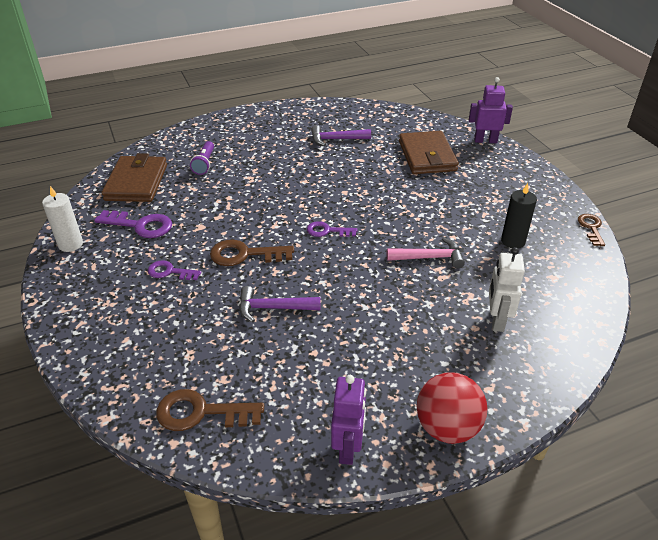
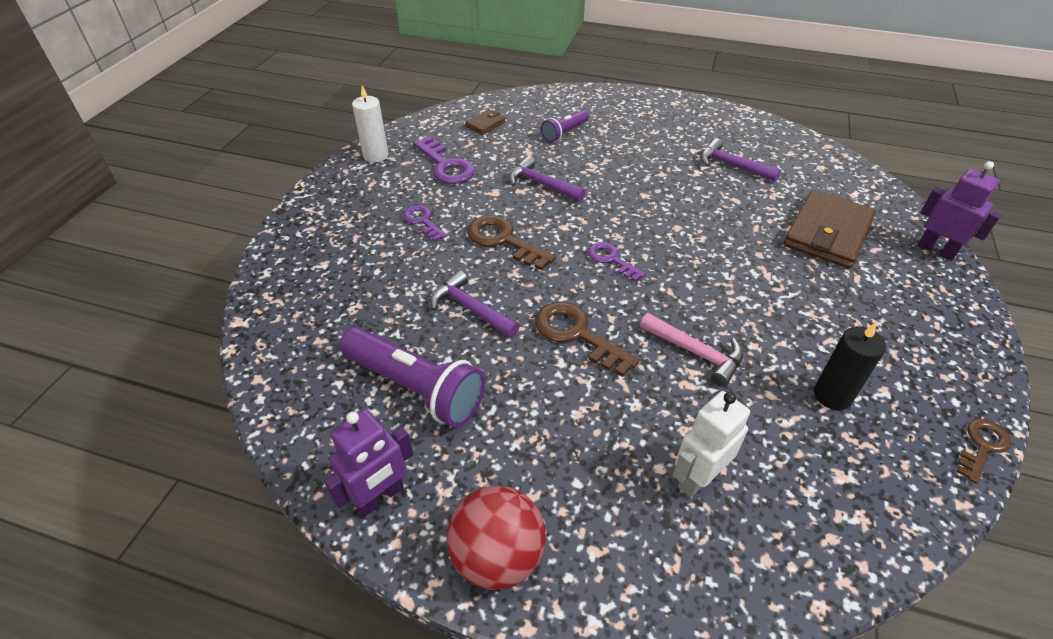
camera: 40 degrees right, 5 degrees up
(136, 182) = (485, 124): brown wallet -> brown wallet, size x0.46
(201, 412) = (305, 367): brown key -> brown key (577, 335)
(228, 206) = (541, 184): none -> purple hammer
(294, 375) = (415, 387): none -> purple flashlight

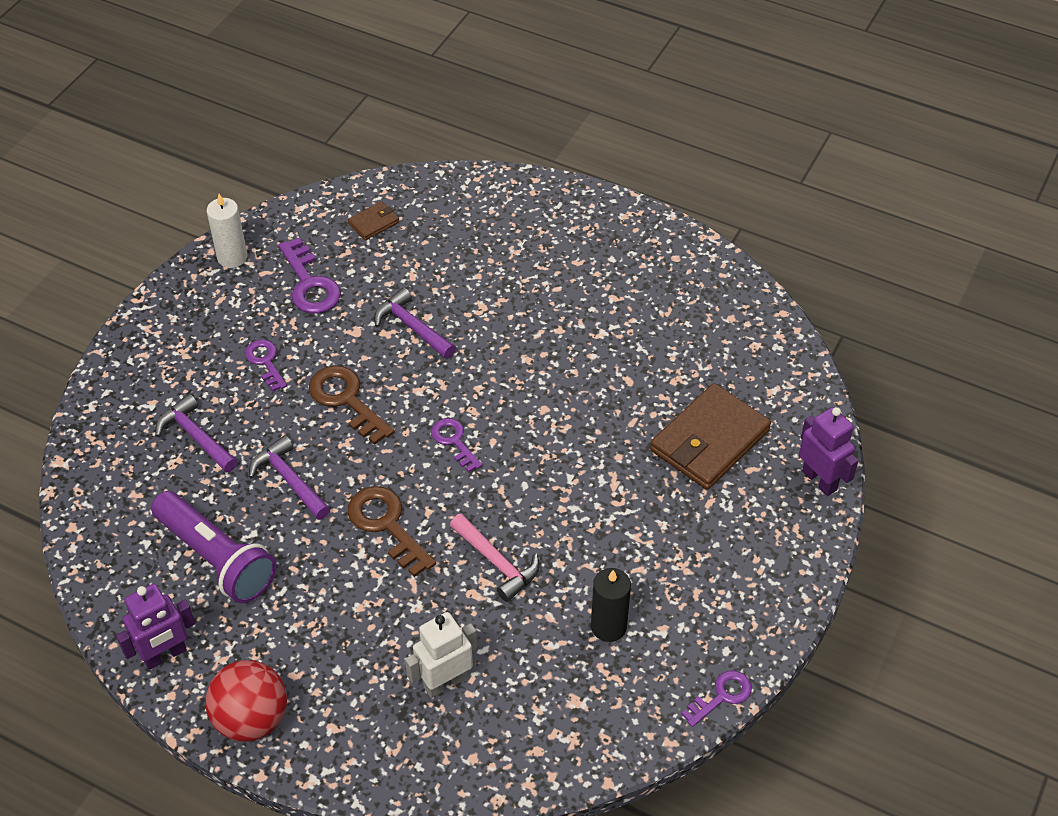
camera: 10 degrees right, 5 degrees up
(565, 132) = (466, 249): purple flashlight -> none
(732, 165) = (648, 329): purple hammer -> purple hammer (196, 437)
(982, 446) = (721, 696): brown key -> purple key

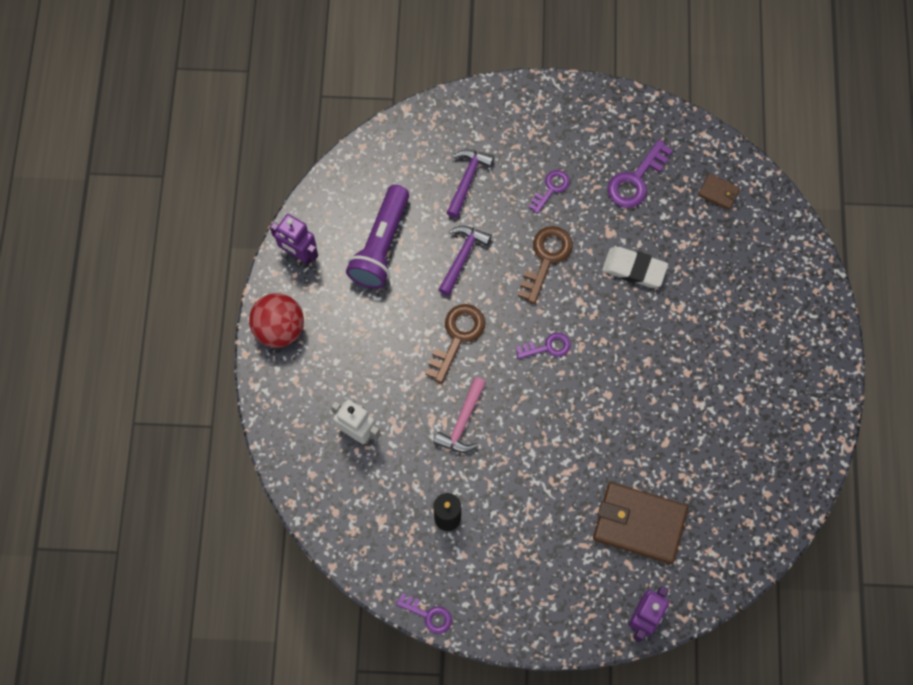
camera: 65 degrees right, 20 degrees up
(232, 257) = (632, 115): white candle -> none
(412, 327) = (634, 269): purple hammer -> white eraser
(454, 441) = (547, 347): purple key -> purple key turned 45 degrees clockwise

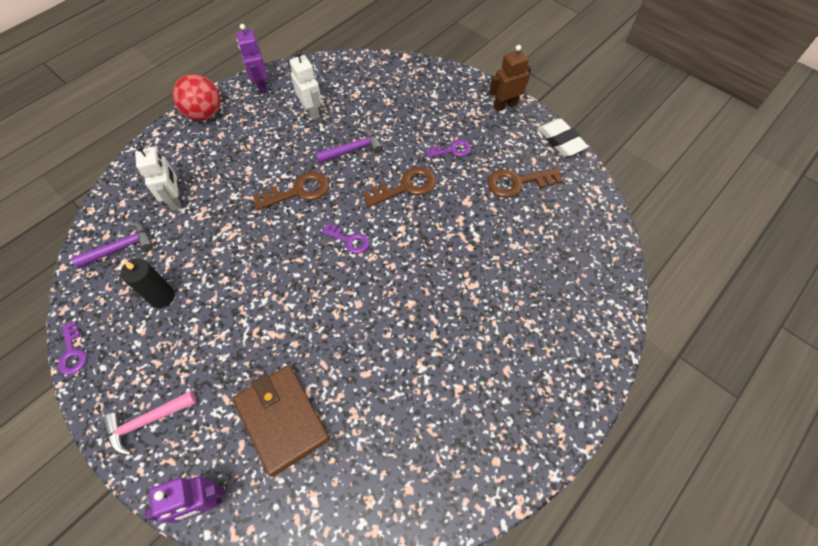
camera: 40 degrees right, 10 degrees down
(381, 245) = (312, 111): purple flashlight -> white robot
(462, 422) = (243, 244): pink hammer -> pink hammer (147, 421)
(467, 180) = (402, 111): purple hammer -> purple hammer (121, 248)
(555, 100) = (505, 105): none -> brown robot
(634, 269) = (461, 235): white eraser -> white eraser (561, 141)
(636, 180) = (517, 183): purple key -> brown key
(718, 193) = (574, 230): brown wallet -> none

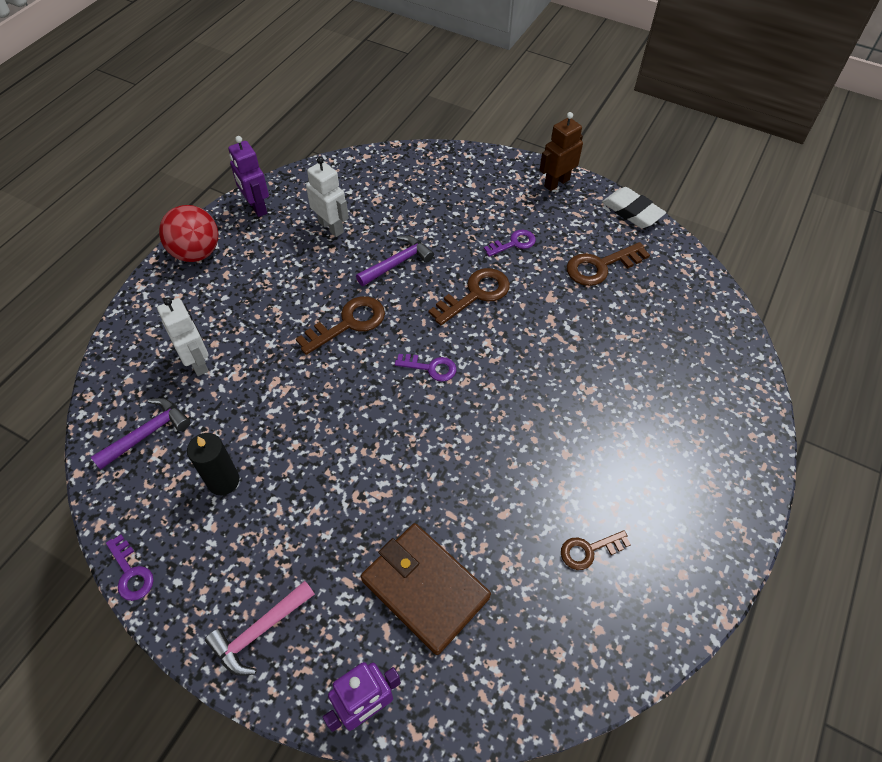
camera: 15 degrees left, 5 degrees down
(424, 421) = (589, 550): none -> brown key

